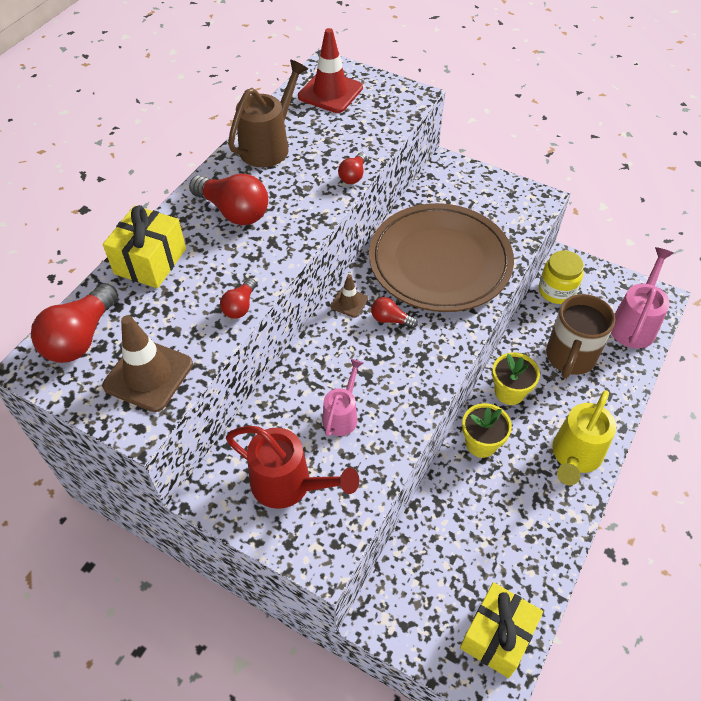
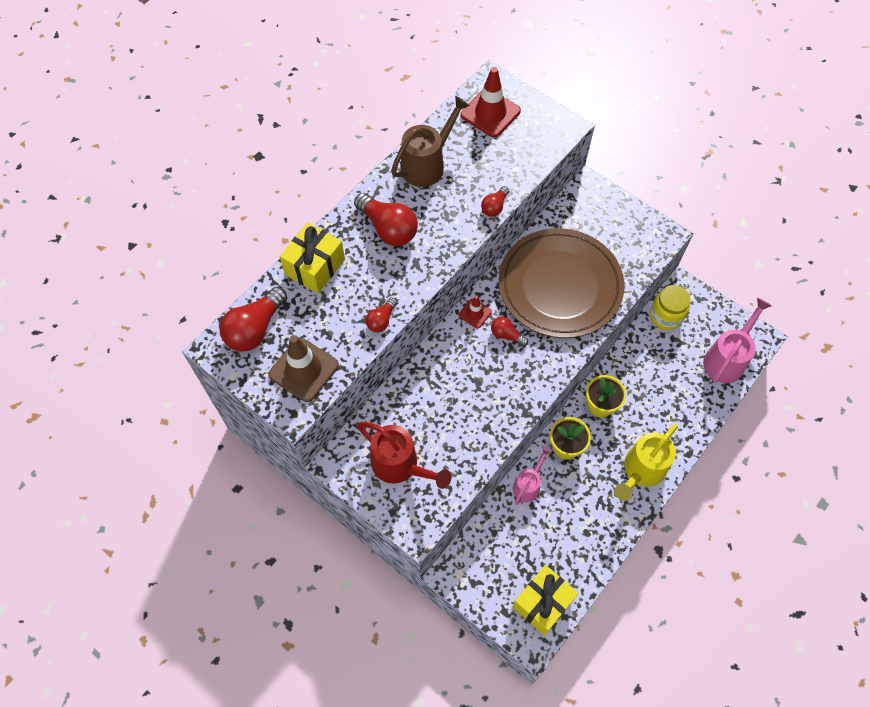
camera: 10 degrees right, 10 degrees up
(342, 415) = (451, 414): pink watering can -> pink watering can (528, 484)
(349, 302) = (475, 313): brown traffic cone -> red traffic cone
(570, 357) = (661, 382): brown mug -> none

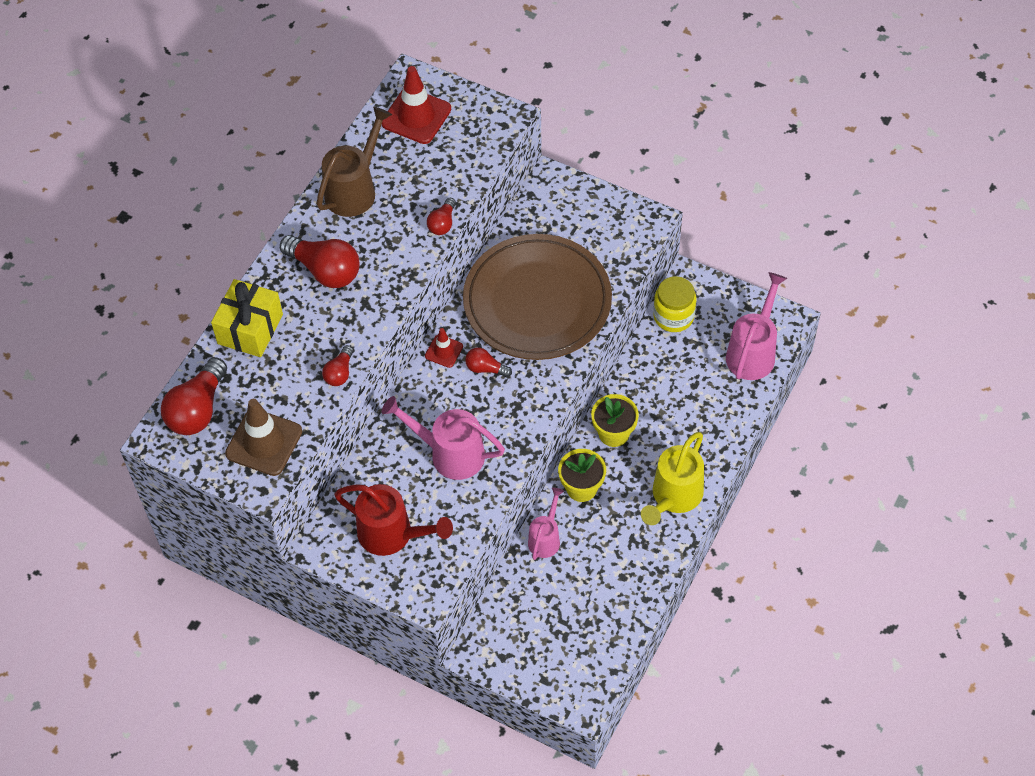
camera: 10 degrees left, 5 degrees down
(462, 403) = (449, 453): none -> pink watering can
(542, 603) = (586, 662): yellow gift -> none

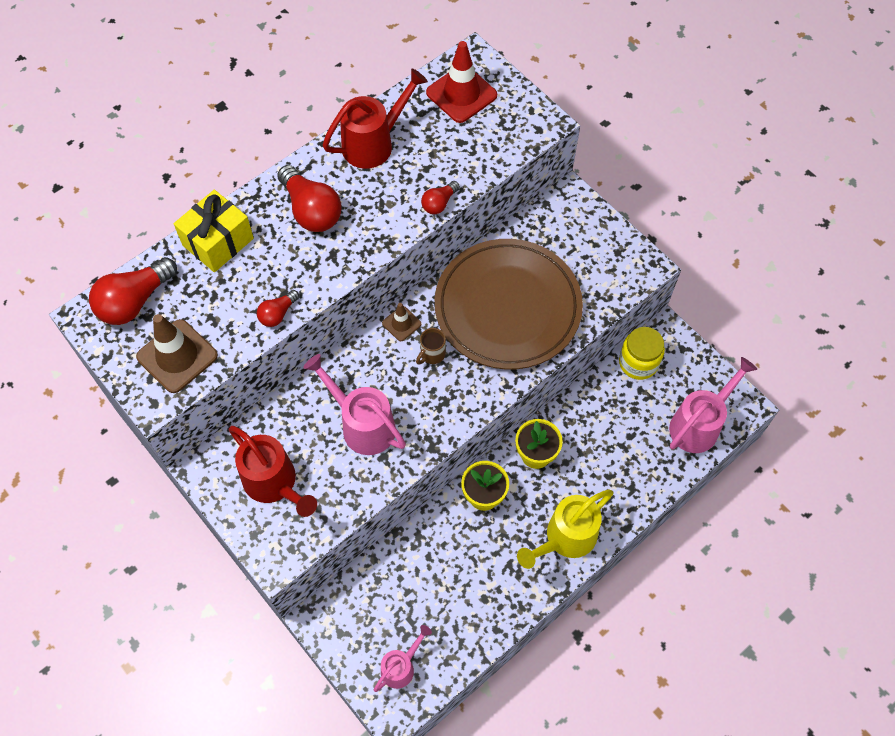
camera: 20 degrees right, 5 degrees up
(355, 189) = (374, 143): brown watering can -> red watering can
(444, 351) = (401, 323): red traffic cone -> brown traffic cone
(485, 368) = (432, 354): red light bulb -> brown mug
(546, 538) = (430, 532): pink watering can -> pink watering can (401, 666)

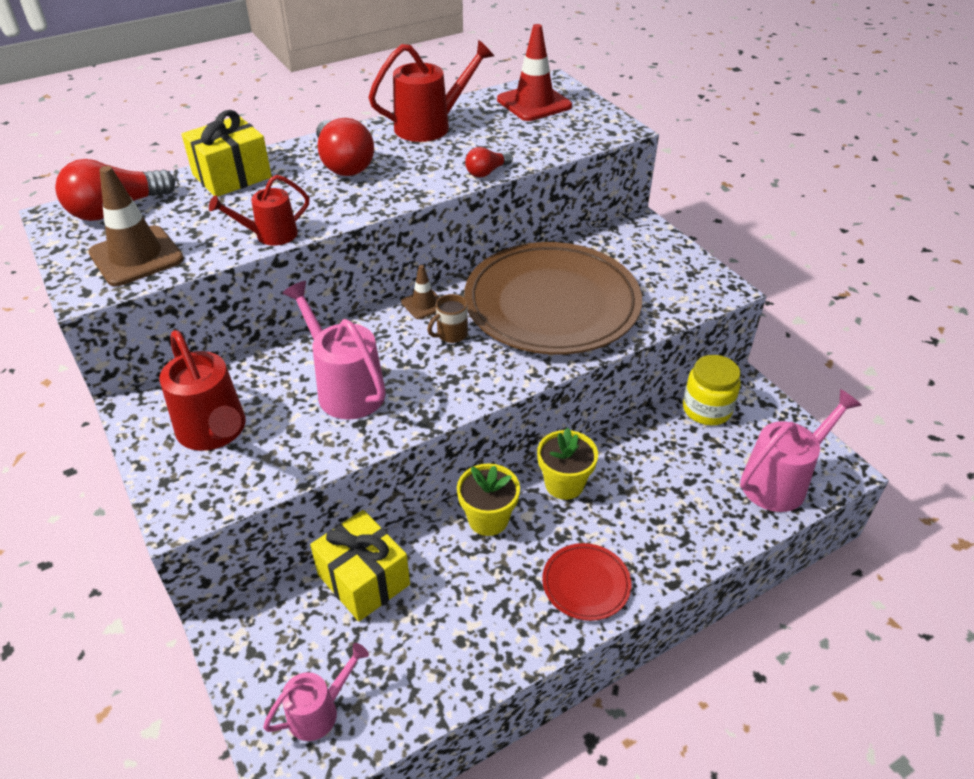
camera: 10 degrees right, 20 degrees down
(278, 314) = (269, 235): red light bulb -> red watering can
(403, 563) = (363, 579): none -> yellow gift
(565, 539) = (586, 584): yellow watering can -> red plate

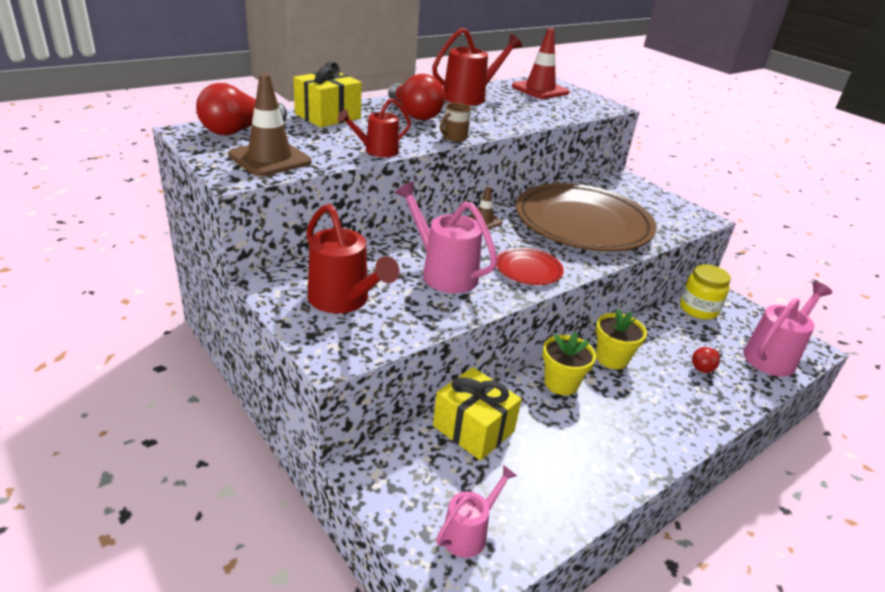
camera: 10 degrees left, 10 degrees down
(451, 334) = (513, 240): brown mug -> brown mug (454, 138)
(487, 172) = (527, 124): red light bulb -> red light bulb (705, 366)
(586, 584) = (657, 428): red plate -> red plate (528, 270)

